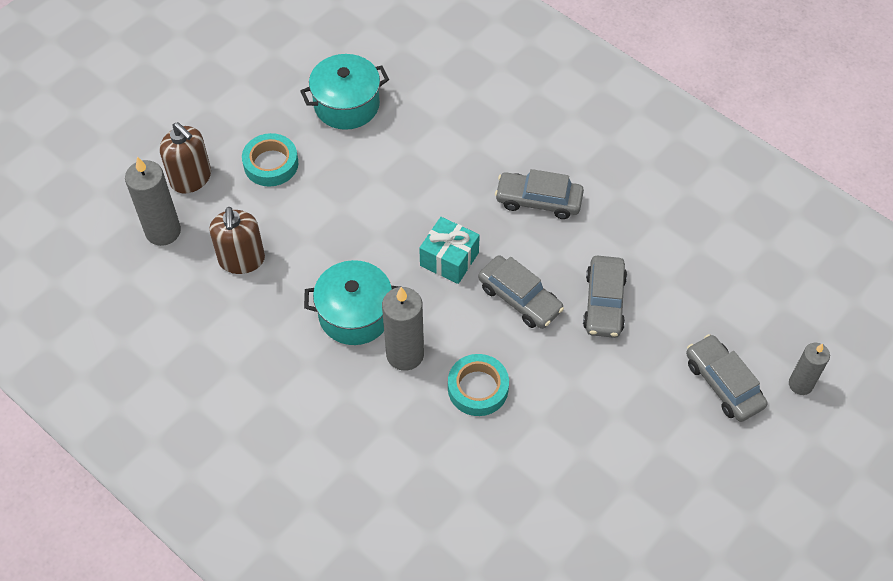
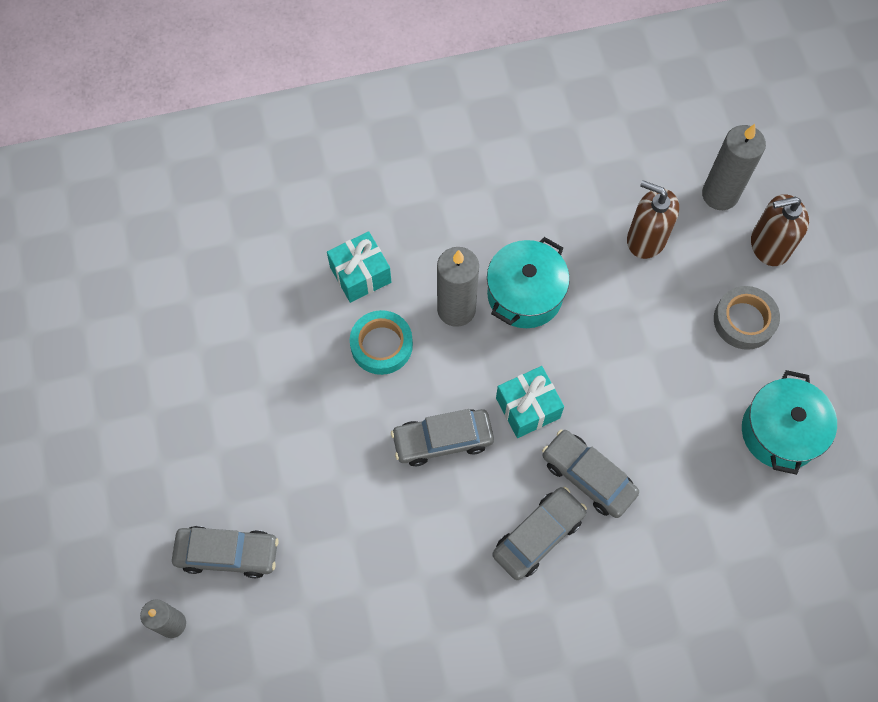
camera: 125 degrees right, 10 degrees up
(271, 164) = (744, 321): turquoise tape -> grey tape
(428, 446) = (360, 274): none -> turquoise gift
(604, 303) = (384, 511): grey car -> grey car (588, 477)

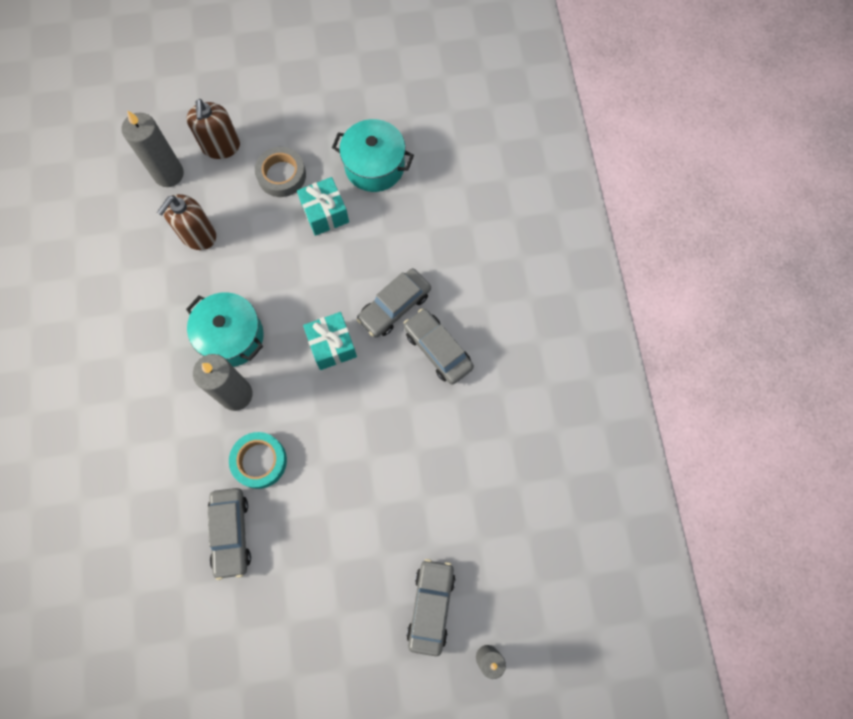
camera: 85 degrees left, 5 degrees up
(360, 274) = (188, 475): turquoise gift -> turquoise gift (325, 213)
(442, 440) = (351, 416): grey car -> grey car (231, 533)

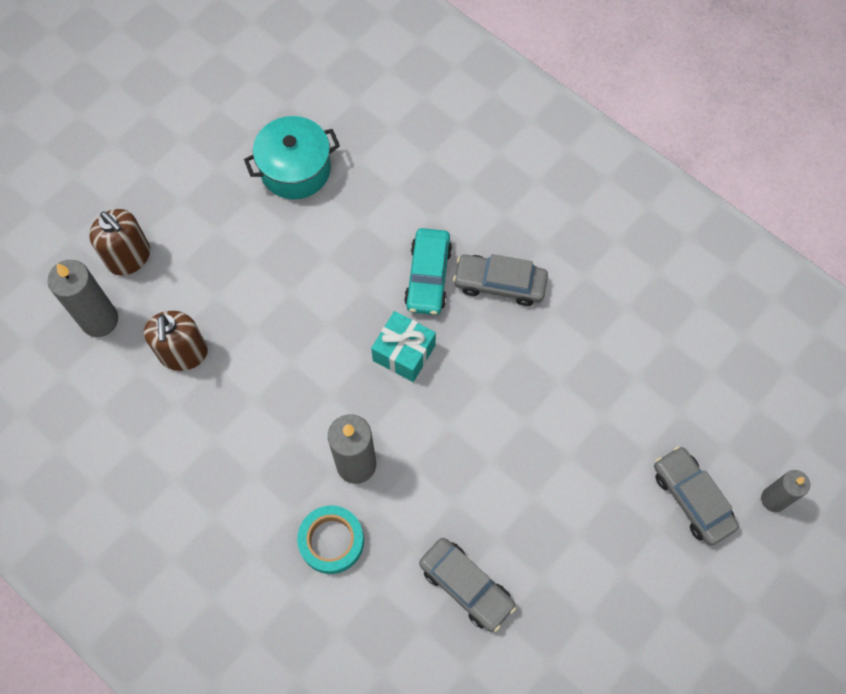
camera: 40 degrees left, 5 degrees down
(232, 337) = (303, 418): turquoise pot -> none
(259, 461) = (433, 504): turquoise tape -> turquoise tape (331, 541)
(281, 175) = (214, 240): grey tape -> none
(325, 213) = (288, 244): turquoise gift -> none
(394, 306) = (428, 277): grey car -> turquoise car

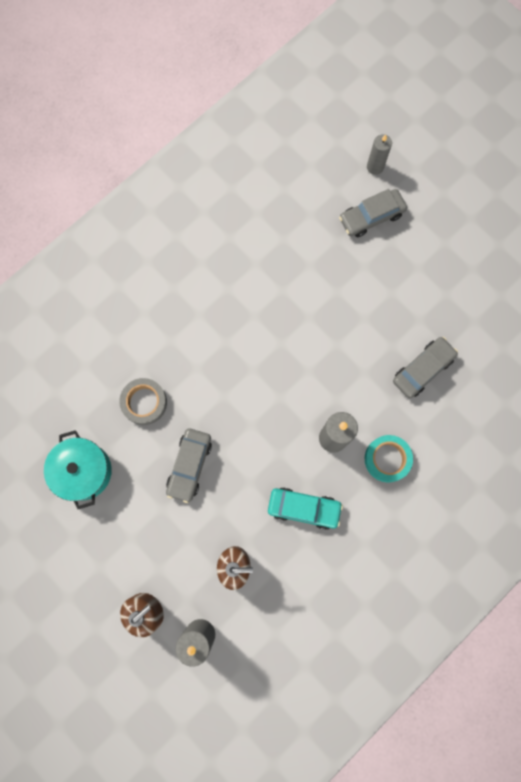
camera: 85 degrees left, 10 degrees up
(386, 227) = (144, 402): none -> grey tape
(404, 353) = (250, 397): turquoise gift -> none
(428, 277) = (190, 374): turquoise car -> turquoise car (304, 508)
(500, 284) = (201, 323): grey car -> grey car (189, 466)

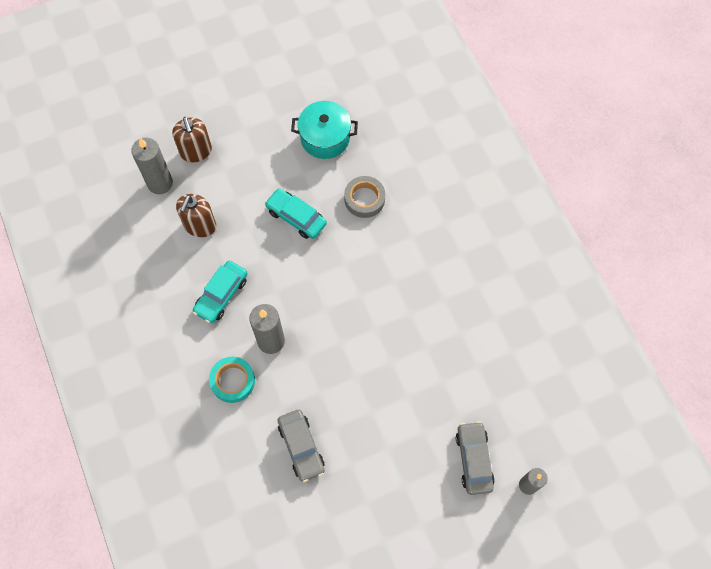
camera: 110 degrees right, 10 degrees down
(189, 466) = (296, 217): grey car -> turquoise car

